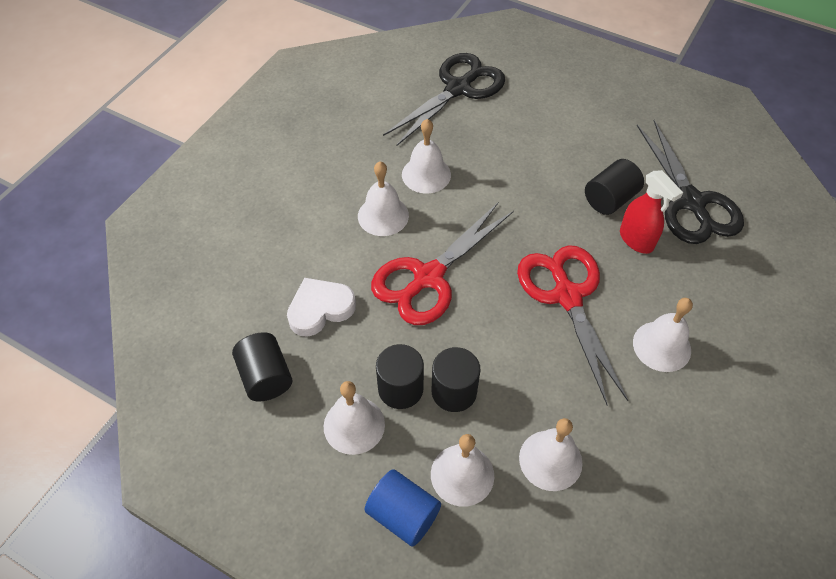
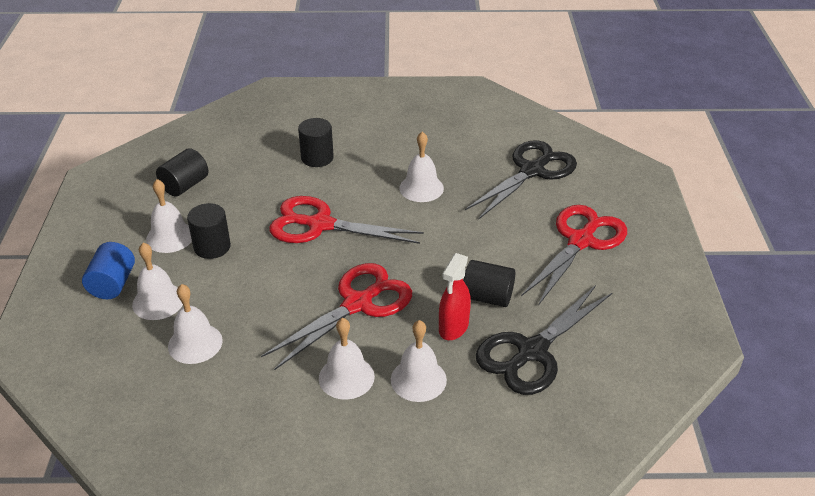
camera: 60 degrees right, 15 degrees down
(320, 309) = (255, 186): white heart -> none
(383, 215) = (361, 182): white bell -> white bell (418, 379)
(454, 391) = (225, 273): black cylinder -> black cylinder (317, 158)
(458, 88) = (532, 171): black scissors -> black scissors turned 60 degrees counterclockwise
(574, 106) = (581, 241): none -> red scissors

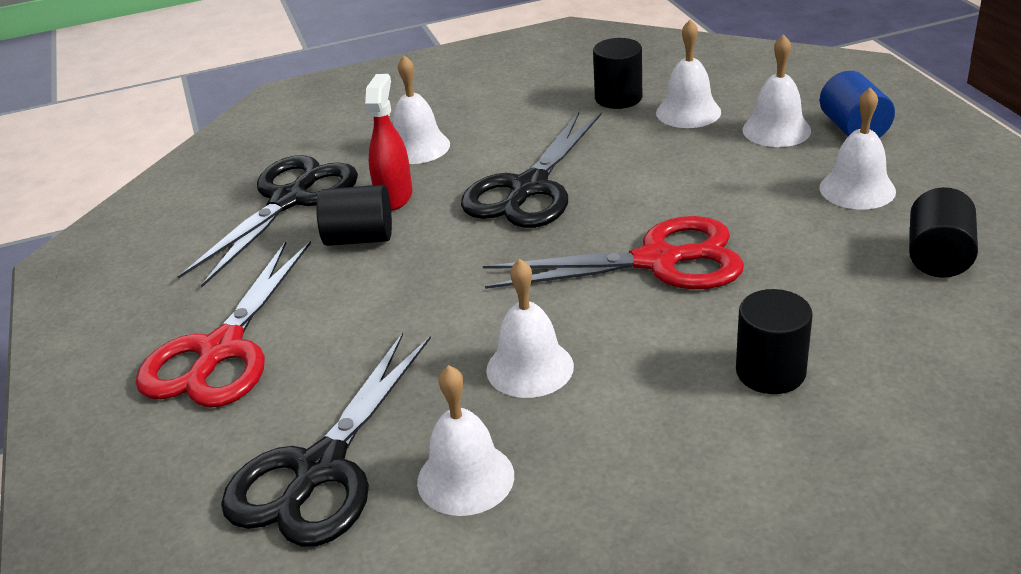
camera: 165 degrees right, 5 degrees down
(212, 247) = (783, 194): black cylinder -> black cylinder (618, 98)
(346, 377) = (498, 130): white bell -> white bell (465, 478)
(358, 304) = (529, 188): red scissors -> black scissors

